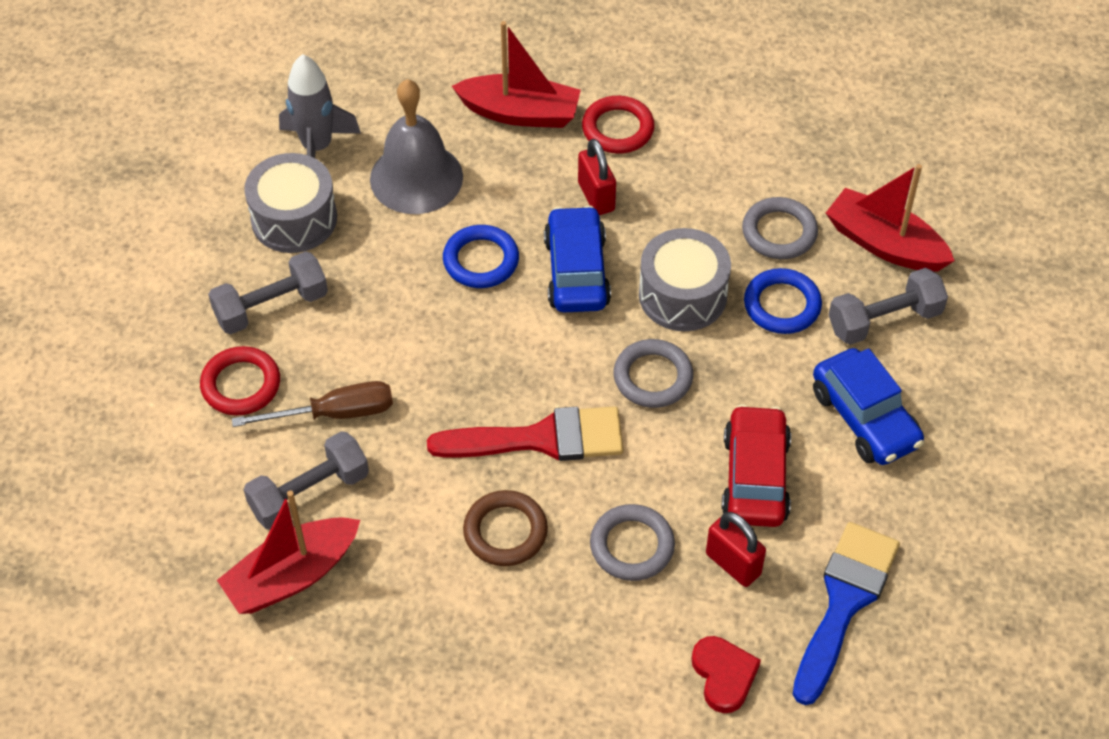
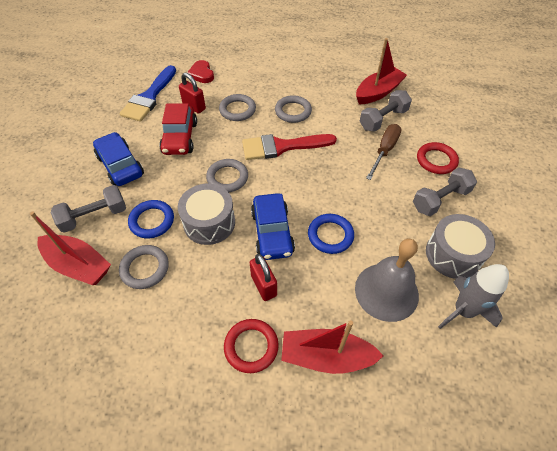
camera: 175 degrees right, 0 degrees up
(334, 414) = (384, 151): brown screwdriver -> brown screwdriver turned 135 degrees clockwise
(505, 531) = (293, 111): brown ring -> grey ring

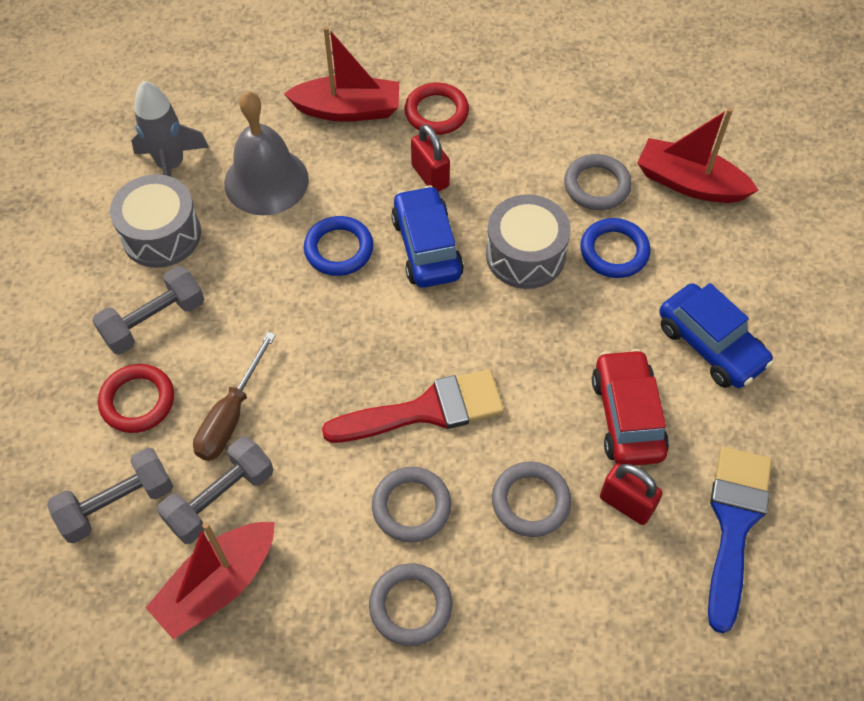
camera: 175 degrees right, 5 degrees up
(94, 216) = (706, 252): grey dumbbell -> grey dumbbell (117, 504)
(201, 74) = (642, 616): red heart -> none
(227, 178) = (515, 335): grey ring -> grey ring (410, 606)

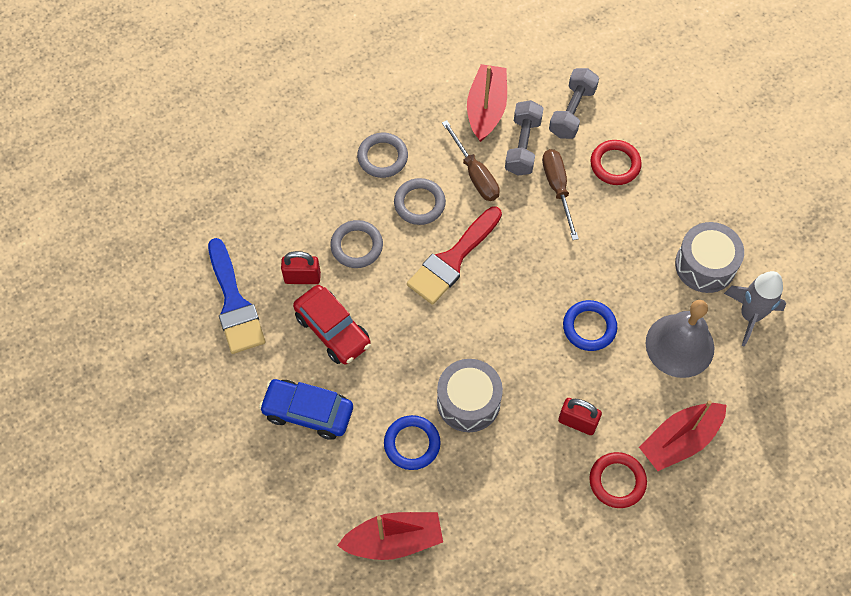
camera: 145 degrees right, 5 degrees up
(154, 321) = (653, 211): grey dumbbell -> none
(311, 500) = (475, 174): none -> brown screwdriver
(426, 247) = (536, 365): blue car -> none
(596, 185) = (458, 492): grey ring -> none

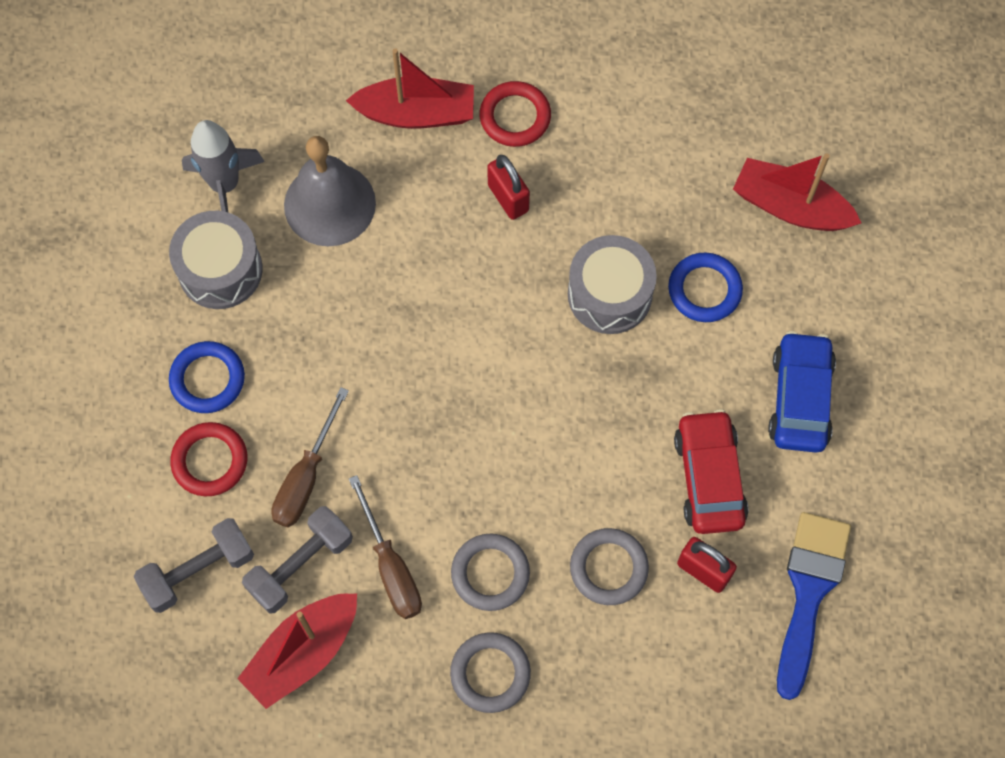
camera: 145 degrees left, 5 degrees up
(308, 412) = (799, 399): blue car -> blue car turned 135 degrees counterclockwise
(452, 260) = (504, 471): red brush -> none
(475, 174) = (391, 567): brown screwdriver -> brown screwdriver turned 150 degrees clockwise
(589, 327) = (411, 287): blue ring -> blue ring (207, 379)

